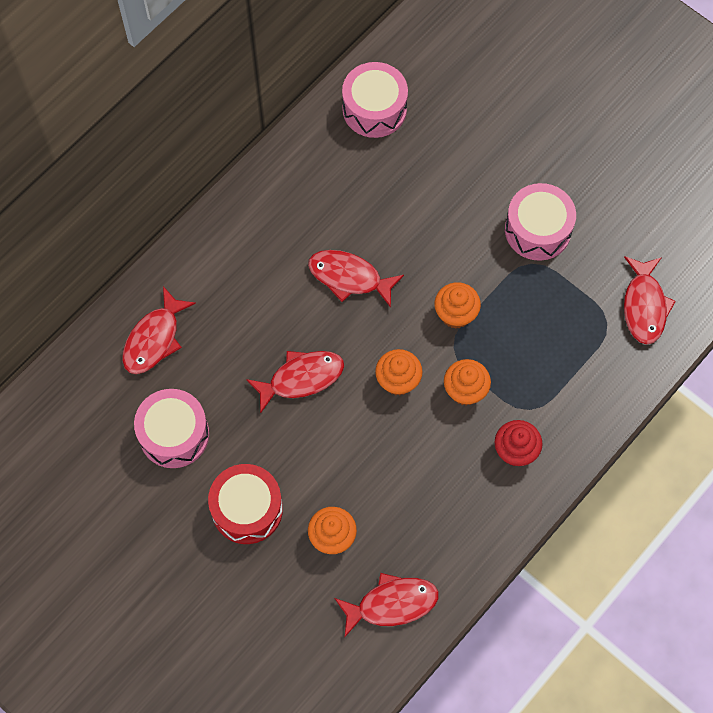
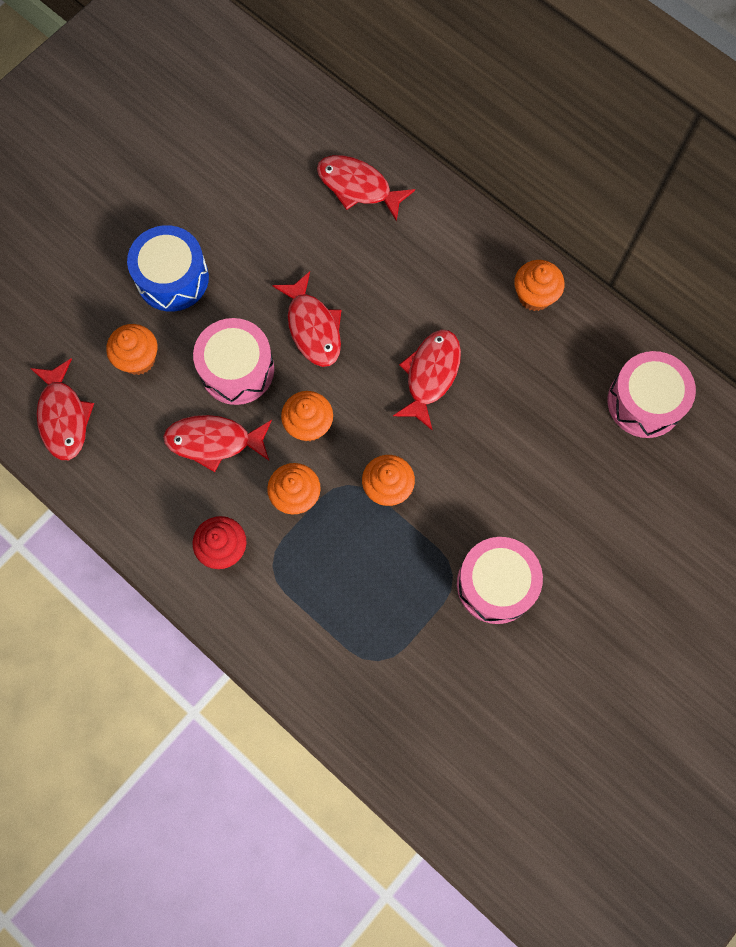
camera: 90 degrees right, 5 degrees up
(174, 434) = (254, 209): pink drum -> pink drum (237, 369)
(247, 509) = (172, 278): red drum -> blue drum
(273, 190) = (534, 296): none -> orange cupcake
(644, 306) = (399, 707): red fish -> red fish (214, 441)

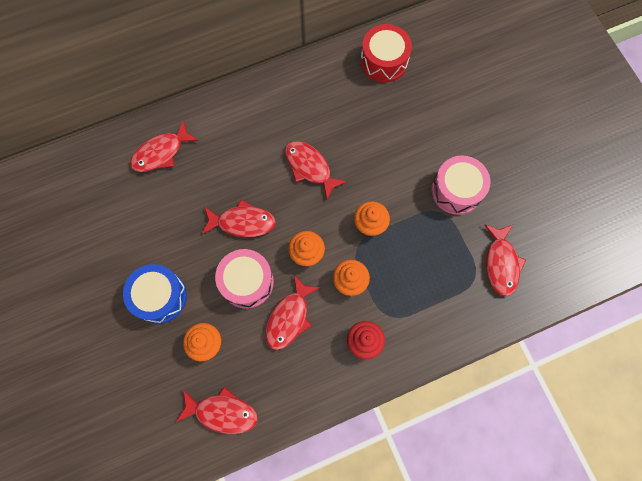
camera: 65 degrees left, 0 degrees up
(416, 689) = (501, 263): none -> red fish
(534, 296) = (289, 87): orange cupcake -> none
(644, 402) = (384, 61): pink drum -> red drum

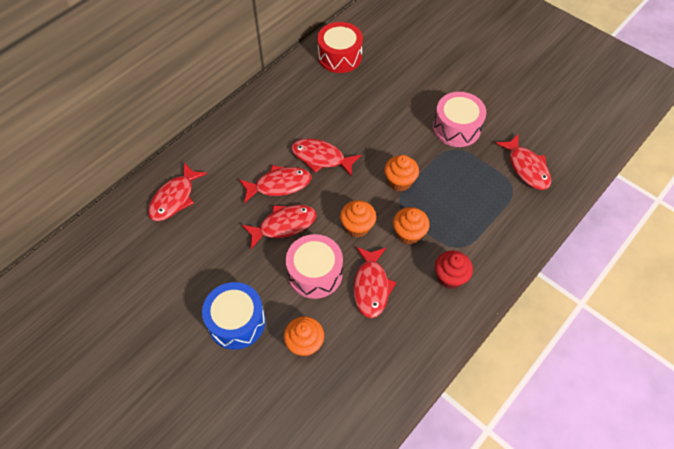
camera: 25 degrees left, 15 degrees down
(222, 412) = (354, 399): red fish -> red fish (279, 185)

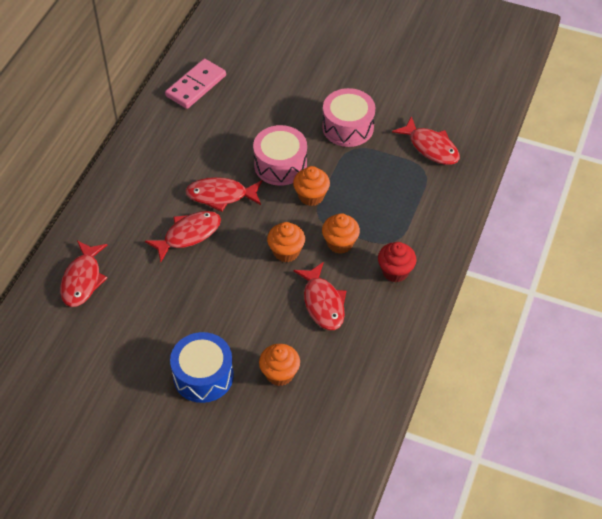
camera: 20 degrees left, 5 degrees down
(284, 225) = (211, 272): red fish -> none
(315, 273) = (262, 307): pink drum -> pink drum (280, 165)
(340, 56) = (196, 86): red drum -> pink domino

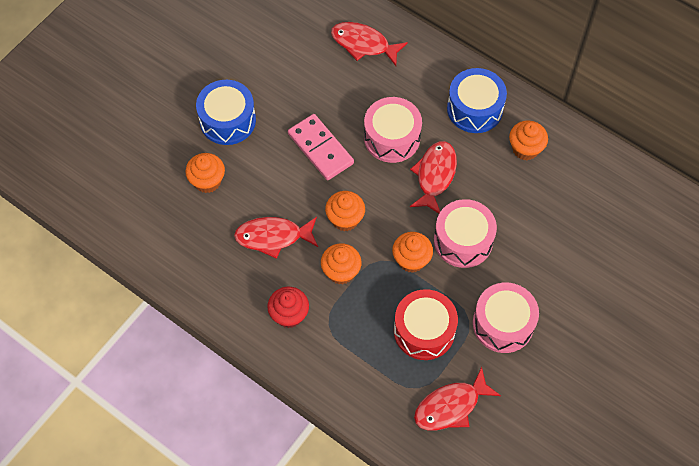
camera: 105 degrees right, 10 degrees up
(141, 179) = (474, 109): none -> blue drum
(175, 138) = (525, 149): none -> orange cupcake
(188, 235) = (392, 138): red fish -> pink drum
(196, 86) = (600, 182): pink domino -> pink domino (320, 149)
(373, 175) = (424, 331): none -> red drum

